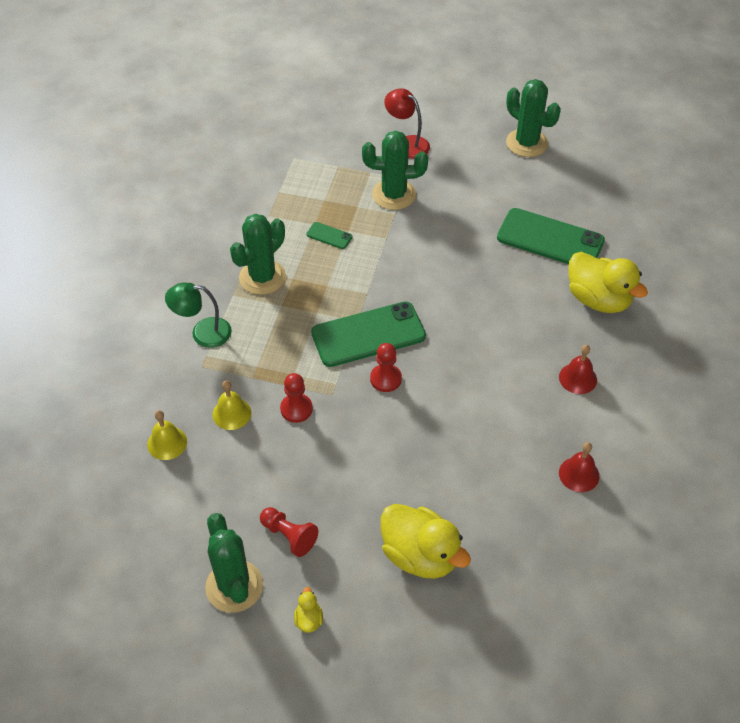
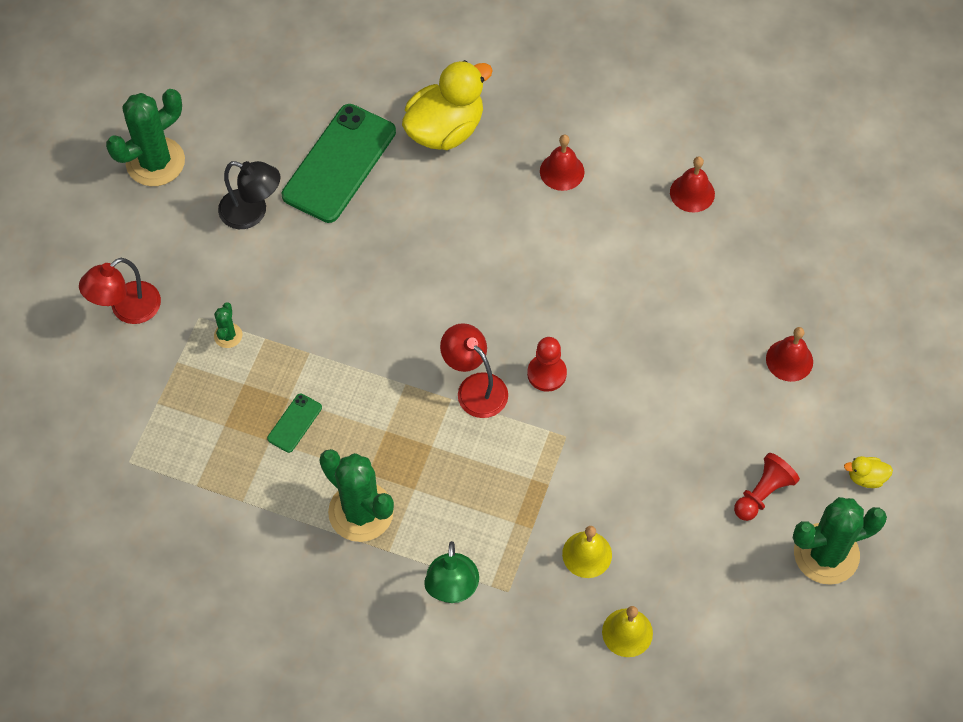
camera: 85 degrees left, 10 degrees up
(296, 409) = (585, 478): red pawn -> none
(368, 334) = (475, 387): green phone -> red lamp
(394, 194) = (228, 335): green cactus -> green cactus, size x0.46
(420, 555) = (789, 360): yellow duck -> red bell
(496, 196) = (252, 213): none -> black lamp

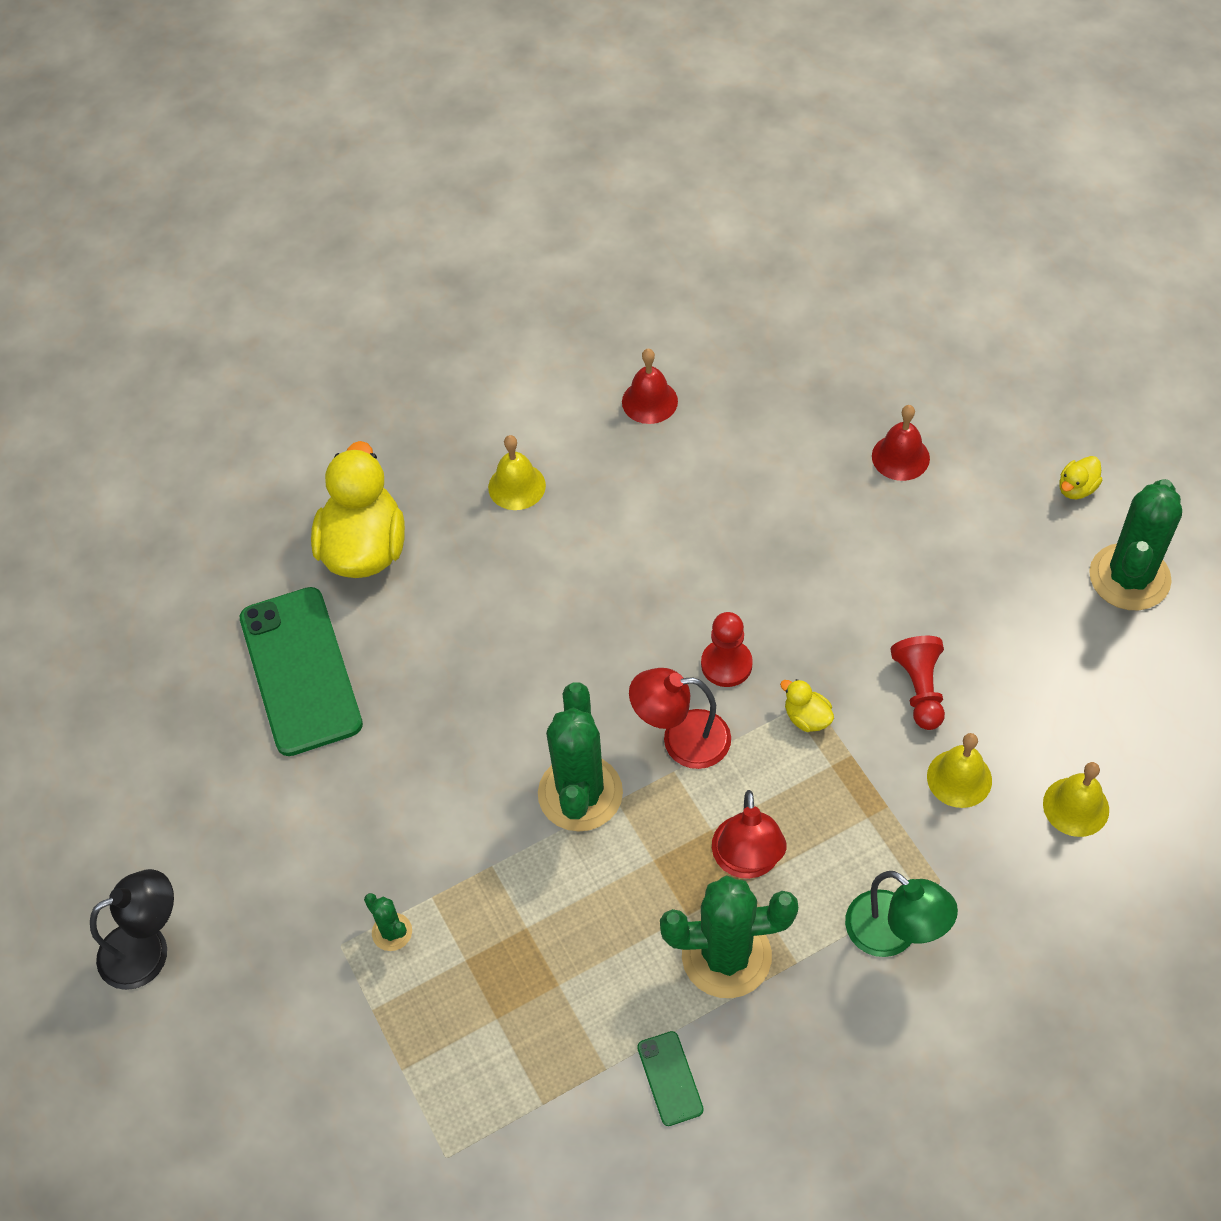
camera: 45 degrees left, 5 degrees down
(127, 309) = (255, 1014): red lamp -> red lamp (747, 862)
(155, 162) = (106, 847): green cactus -> green cactus (580, 793)
(252, 213) = (270, 796): black lamp -> black lamp (148, 948)
(294, 423) = (561, 943): green phone -> green phone (670, 1078)
(551, 442) = (807, 717): none -> yellow duck
(562, 171) = (517, 486): red bell -> yellow bell
(763, 493) = (1022, 581): red pawn -> red pawn (920, 689)

